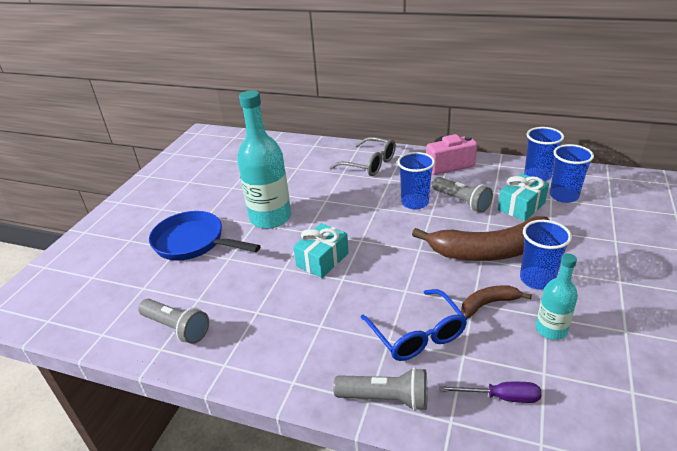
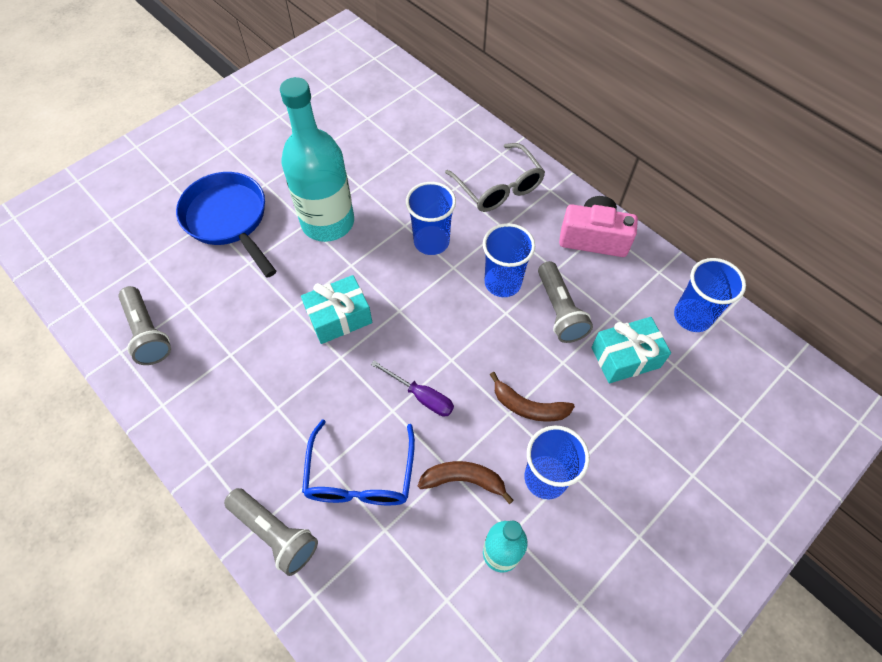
camera: 25 degrees right, 25 degrees up
(490, 251) = (528, 406): brown banana -> brown banana, size x0.48
(501, 397) = (381, 600): purple screwdriver -> purple screwdriver (421, 396)
(563, 196) = (695, 369): blue cup -> blue cup (431, 241)

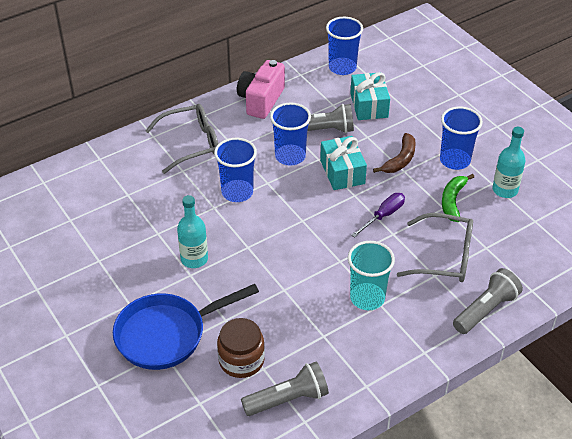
camera: 80 degrees left, 15 degrees down
(197, 285) = (241, 360): none -> brown jar
(286, 392) = (367, 298): none -> turquoise cup
(328, 222) = (194, 259): turquoise bottle -> turquoise bottle, size x0.53
(339, 317) = (301, 258): turquoise gift -> turquoise gift (342, 172)
(360, 476) = (445, 257): blue glasses -> grey glasses
(464, 480) = (452, 201): brown banana -> green banana

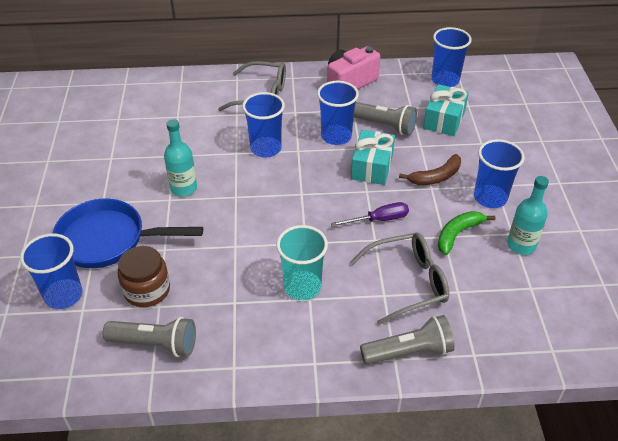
camera: 30 degrees right, 0 degrees up
(171, 399) = (63, 295): none -> blue cup
(445, 257) = (408, 282): grey glasses -> grey glasses turned 60 degrees counterclockwise

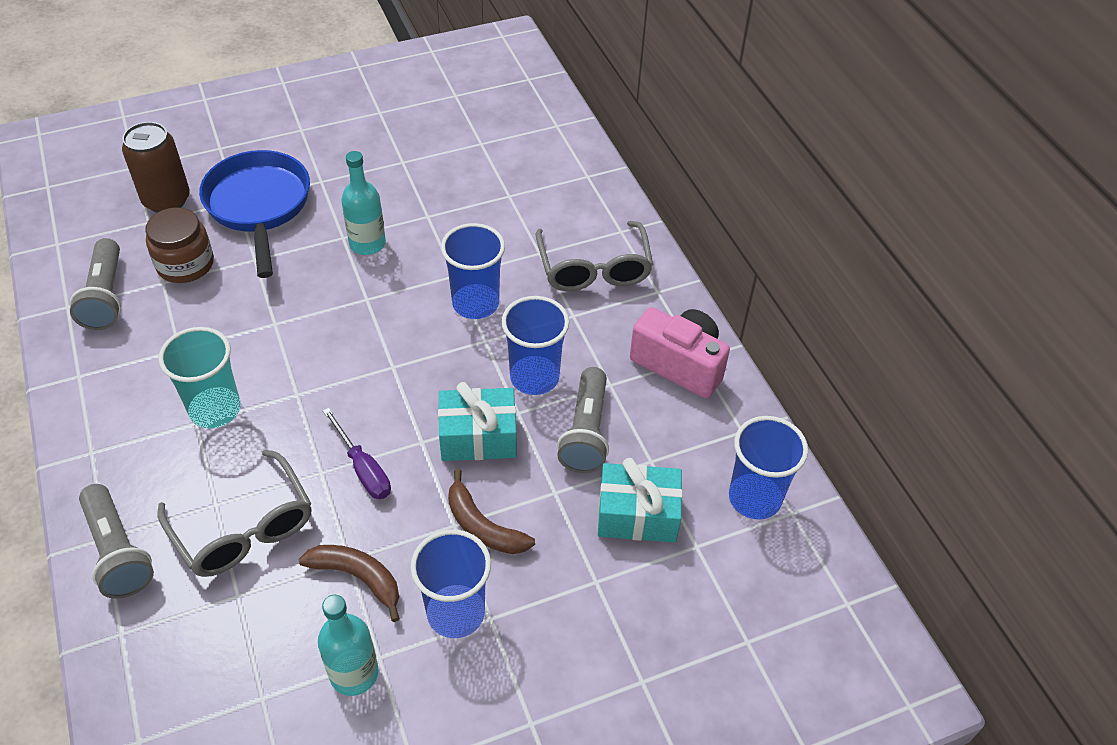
camera: 70 degrees right, 5 degrees up
(63, 295) = (166, 200): blue cup -> brown can
(458, 234) = (358, 578): green banana -> brown banana

